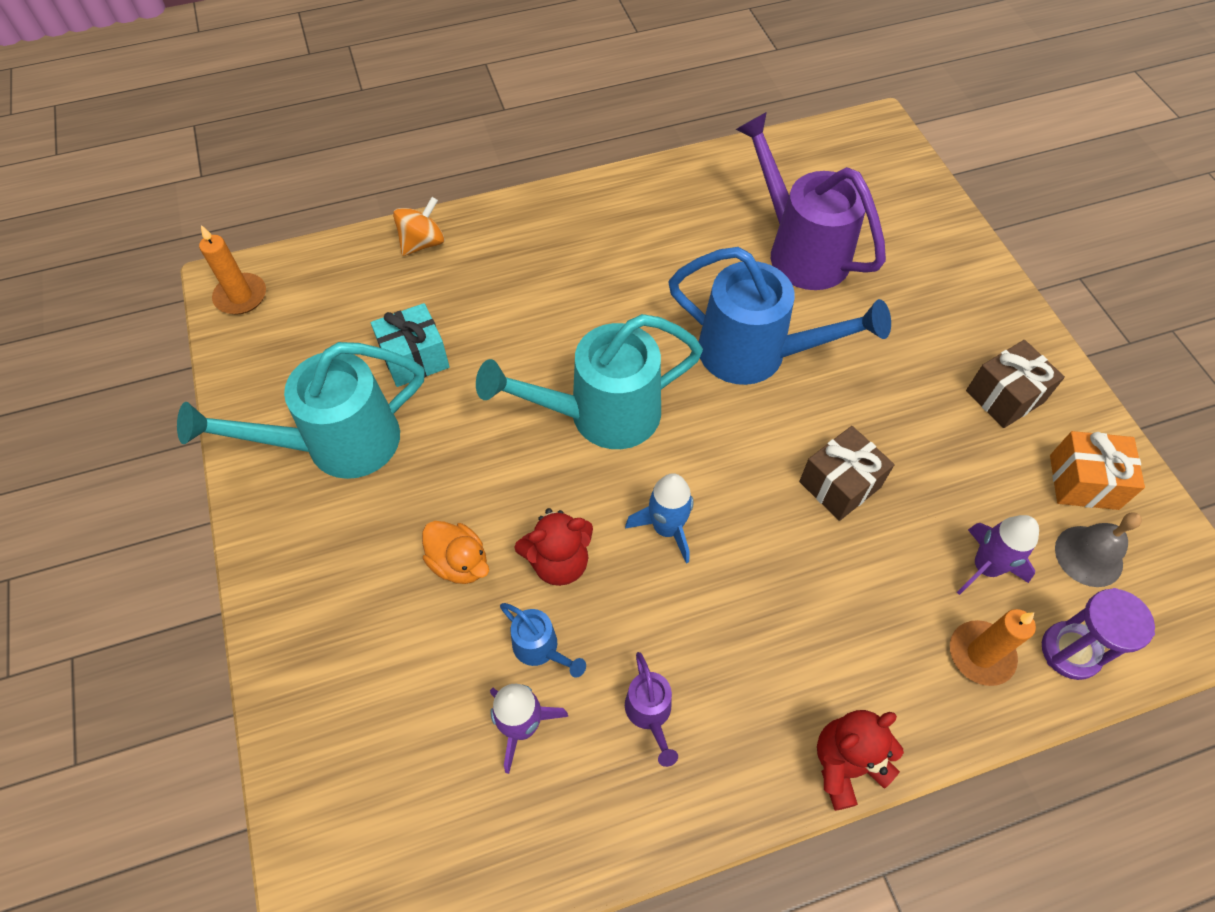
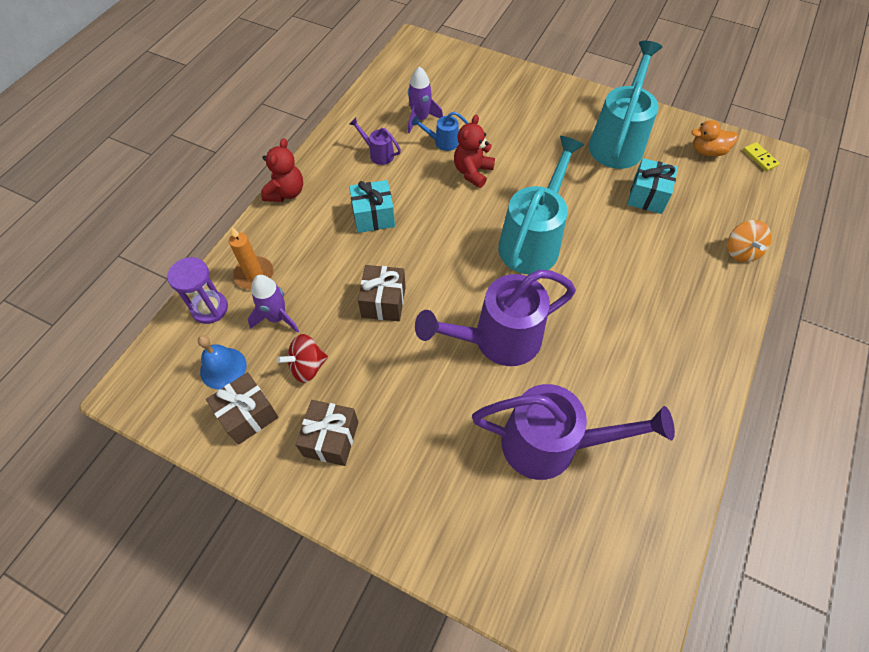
camera: 135 degrees right, 0 degrees up
(241, 296) = (760, 158): orange candle -> yellow domino
(459, 562) = (509, 143): orange duck -> orange duck (707, 151)
(666, 528) = (444, 218): blue rocket -> none
(753, 608) = (373, 216): none -> turquoise gift
(755, 354) = (498, 340): blue watering can -> purple watering can
(984, 482) = (307, 366): none -> red spinning top
(1083, 482) = (248, 415): orange gift -> brown gift
(1088, 556) = (223, 368): grey bell -> blue bell

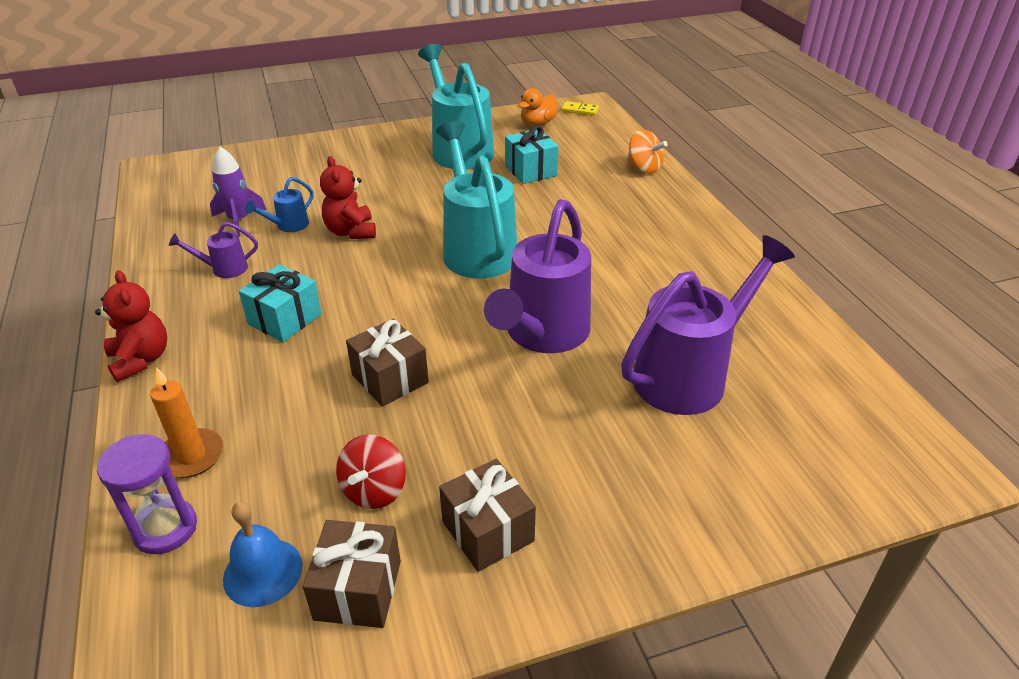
camera: 45 degrees left, 20 degrees down
(277, 317) = (276, 474): purple rocket -> none

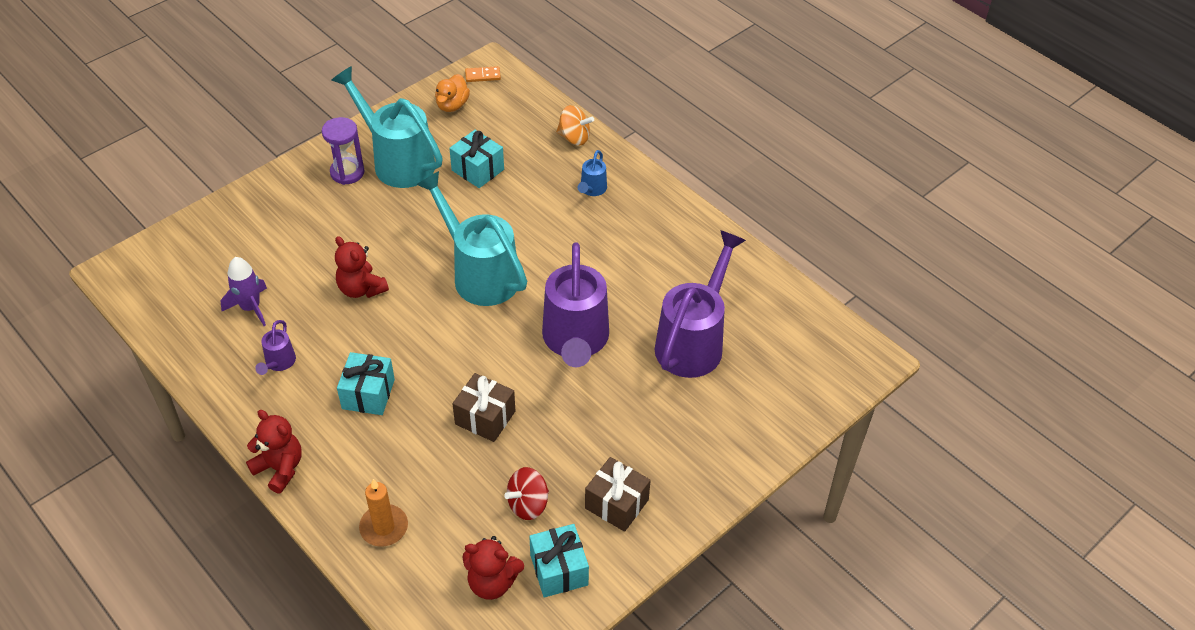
camera: 25 degrees left, 10 degrees up
(165, 529) = (407, 581): purple hourglass -> purple hourglass (347, 172)
(224, 269) = (279, 363): purple watering can -> purple watering can turned 45 degrees counterclockwise
(263, 572) = (492, 582): blue bell -> red teddy bear
(288, 226) = (301, 300): blue watering can -> blue watering can (592, 189)
(358, 590) = (559, 570): brown gift -> turquoise gift
(374, 490) = (528, 504): red spinning top -> red spinning top turned 60 degrees clockwise
(580, 110) = (482, 75): yellow domino -> orange domino

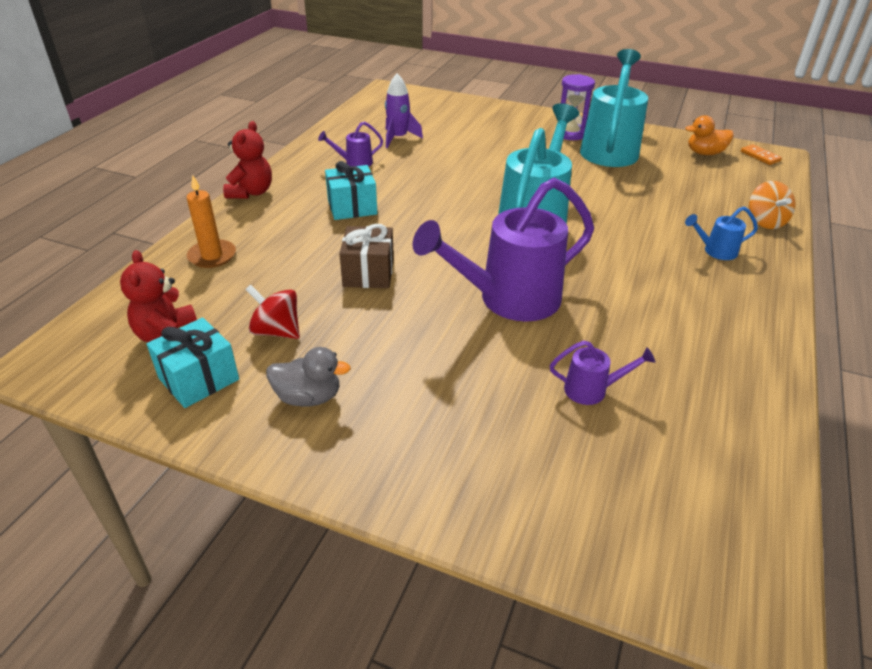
camera: 65 degrees right, 10 degrees down
(361, 289) = (459, 173): red teddy bear -> none
(478, 170) = (651, 185): turquoise gift -> none
(616, 504) = (308, 397): brown gift -> grey duck
(693, 342) = (592, 390): purple watering can -> purple watering can, size x0.44

